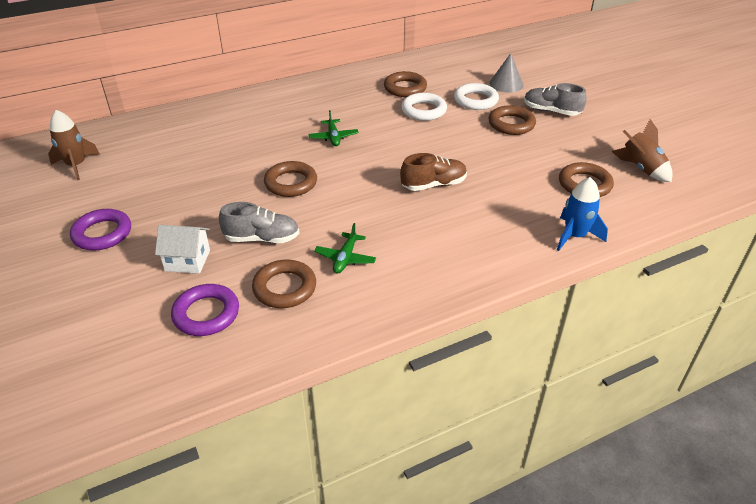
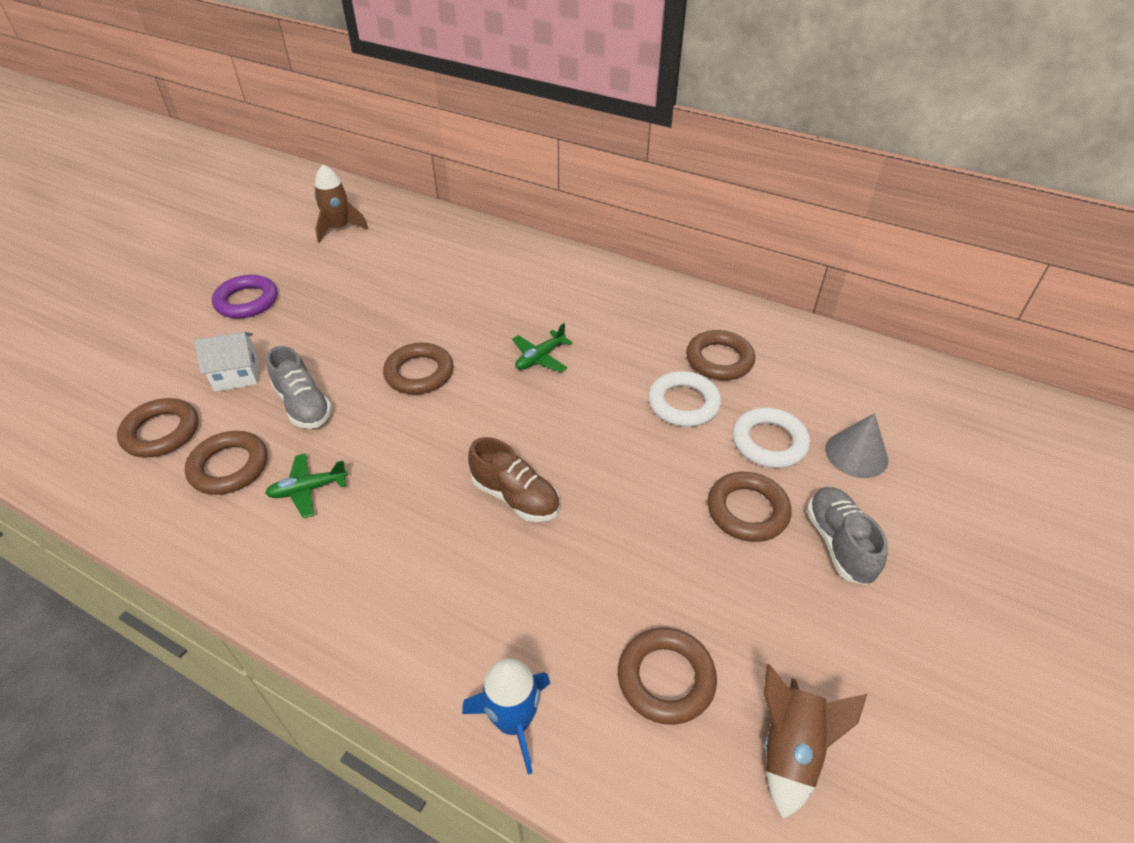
camera: 55 degrees right, 5 degrees up
(187, 260) = (237, 375): white house -> white house turned 75 degrees counterclockwise
(206, 314) = (161, 432): purple ring -> brown ring

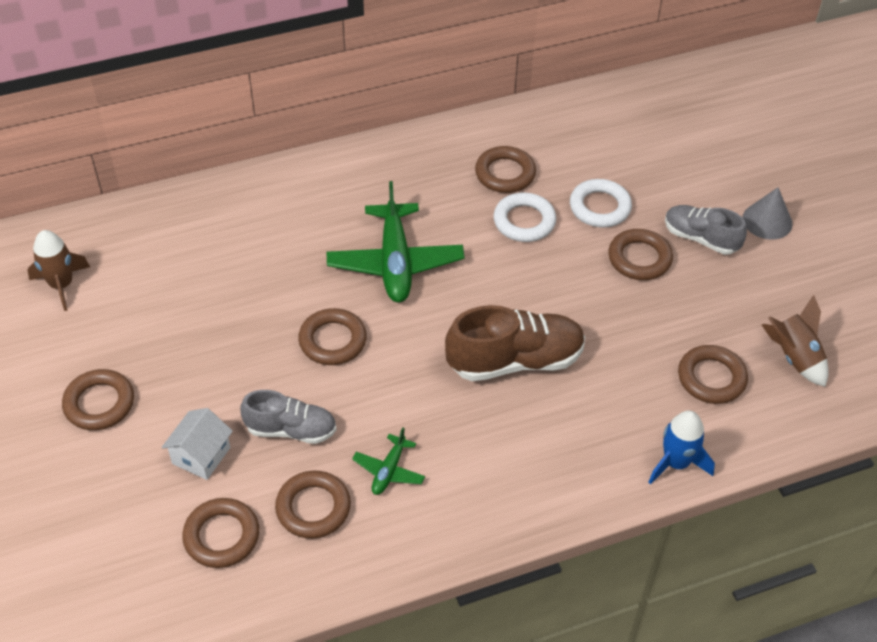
camera: 50 degrees left, 5 degrees up
(247, 301) = (99, 403): purple ring -> brown ring
(515, 497) = (515, 361): brown shoe -> brown shoe, size x1.57
(540, 358) = (395, 262): green plane -> green plane, size x2.05
(856, 454) = (649, 177): grey cone -> grey cone (767, 221)

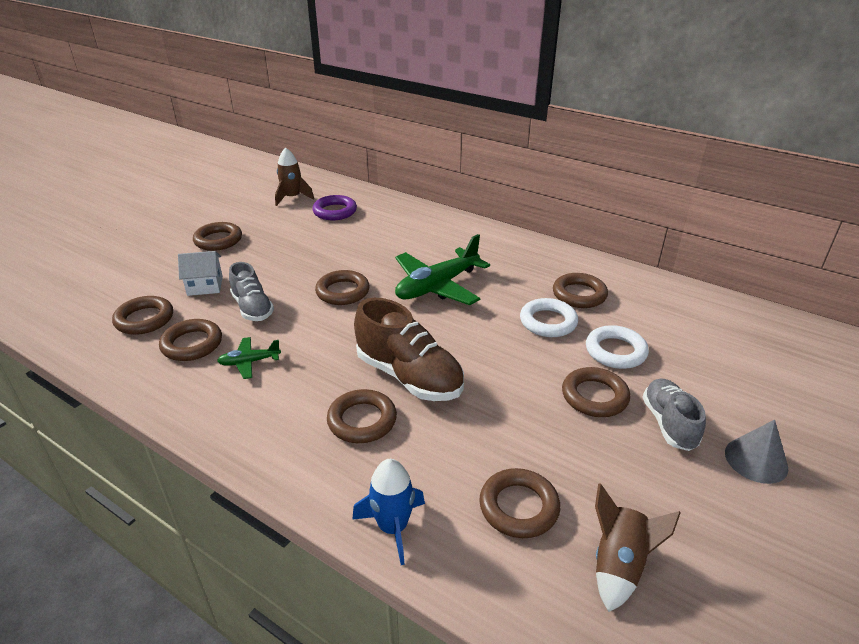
camera: 55 degrees right, 15 degrees down
(146, 263) = (335, 211): none -> purple ring
(545, 423) = (362, 420): none -> brown ring

